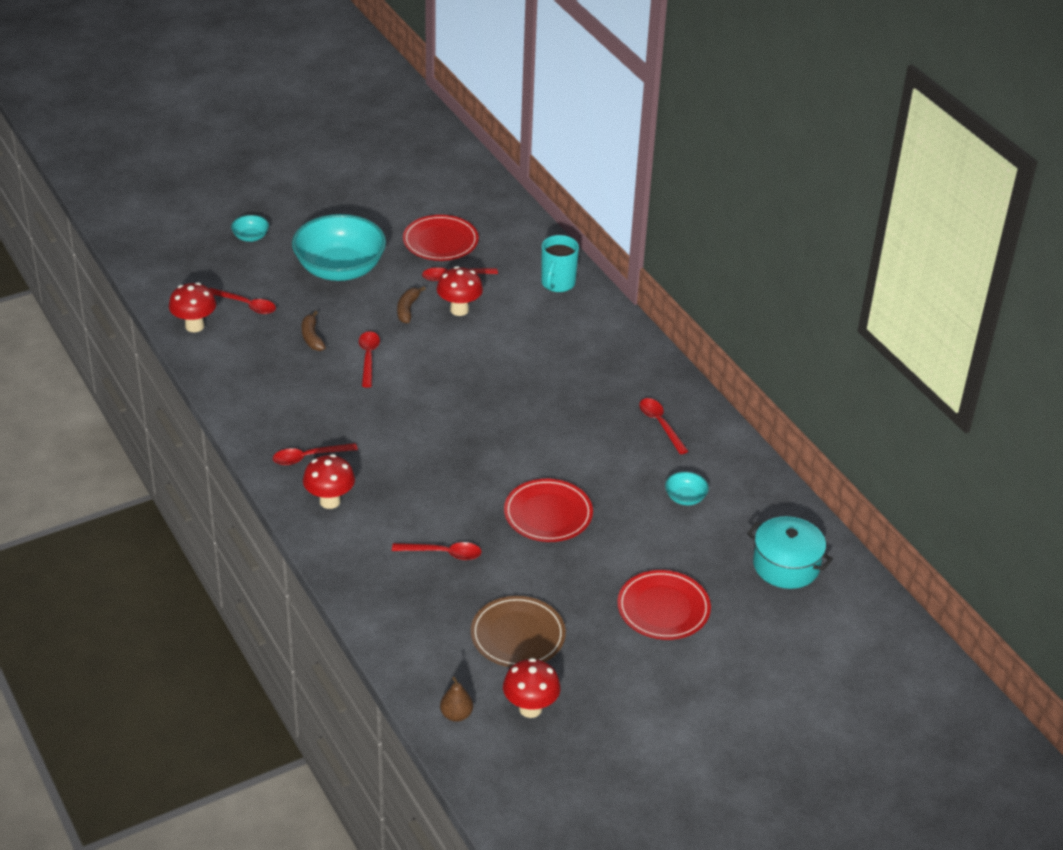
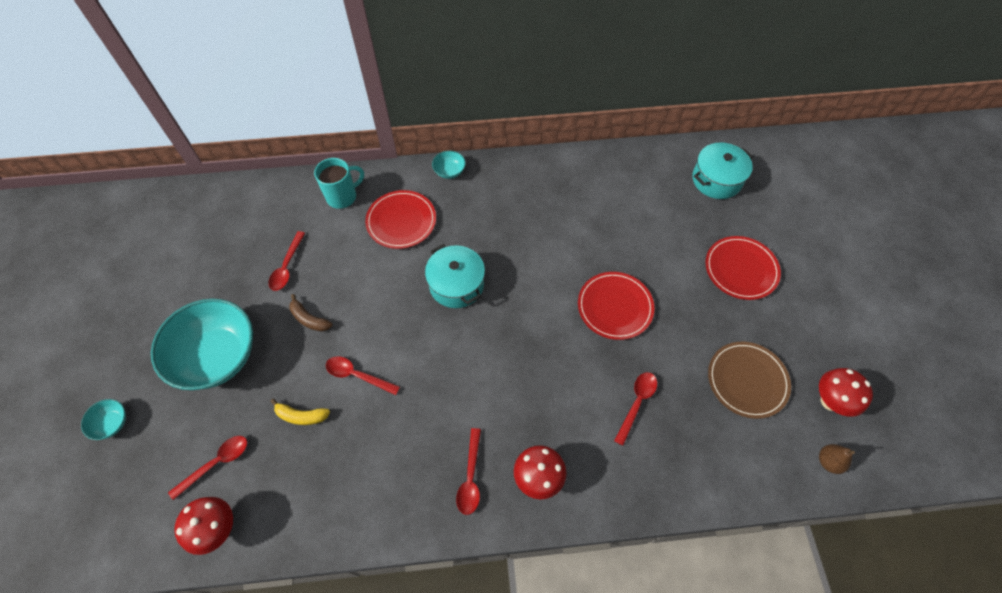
camera: 65 degrees left, 20 degrees up
(312, 337) = (301, 416): brown banana -> yellow banana
(440, 241) = (232, 259): red plate -> red plate (401, 221)
(459, 310) = (333, 279): red mushroom -> none
(503, 392) = (456, 285): none -> turquoise pot
(557, 284) = (342, 196): turquoise mug -> turquoise mug turned 75 degrees counterclockwise
(660, 424) = (542, 194): red spoon -> none
(685, 498) = (628, 210): turquoise bowl -> turquoise bowl (449, 171)

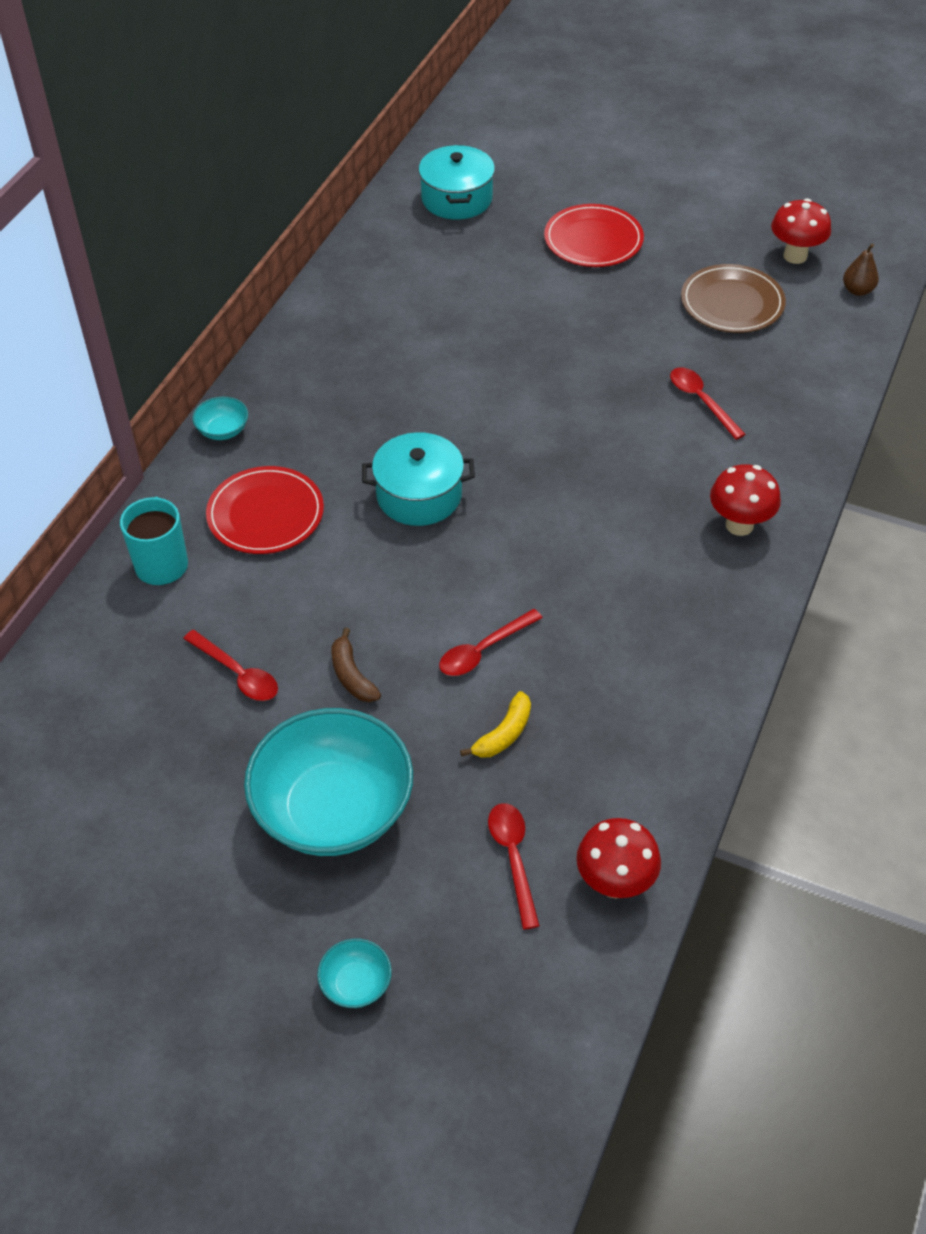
camera: 60 degrees left, 10 degrees down
(309, 319) = (352, 675): brown banana -> brown banana turned 90 degrees clockwise
(470, 477) = (701, 587): red spoon -> none
(615, 307) = (564, 363): red plate -> none

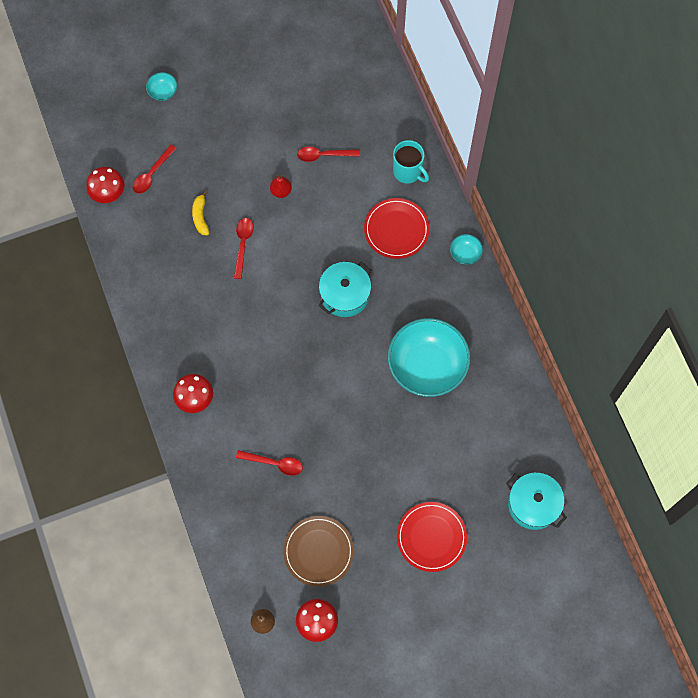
camera: 135 degrees right, 20 degrees up
(333, 809) = (231, 138): turquoise bowl -> turquoise bowl (427, 366)
(352, 675) = (281, 191): brown banana -> red pear
(513, 858) = (152, 174): red spoon -> red spoon turned 90 degrees clockwise

